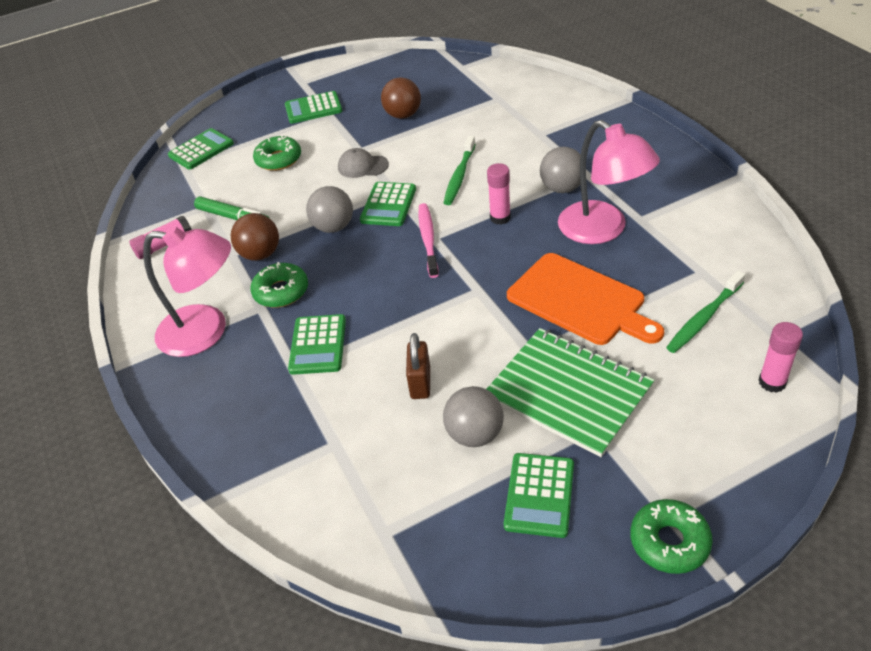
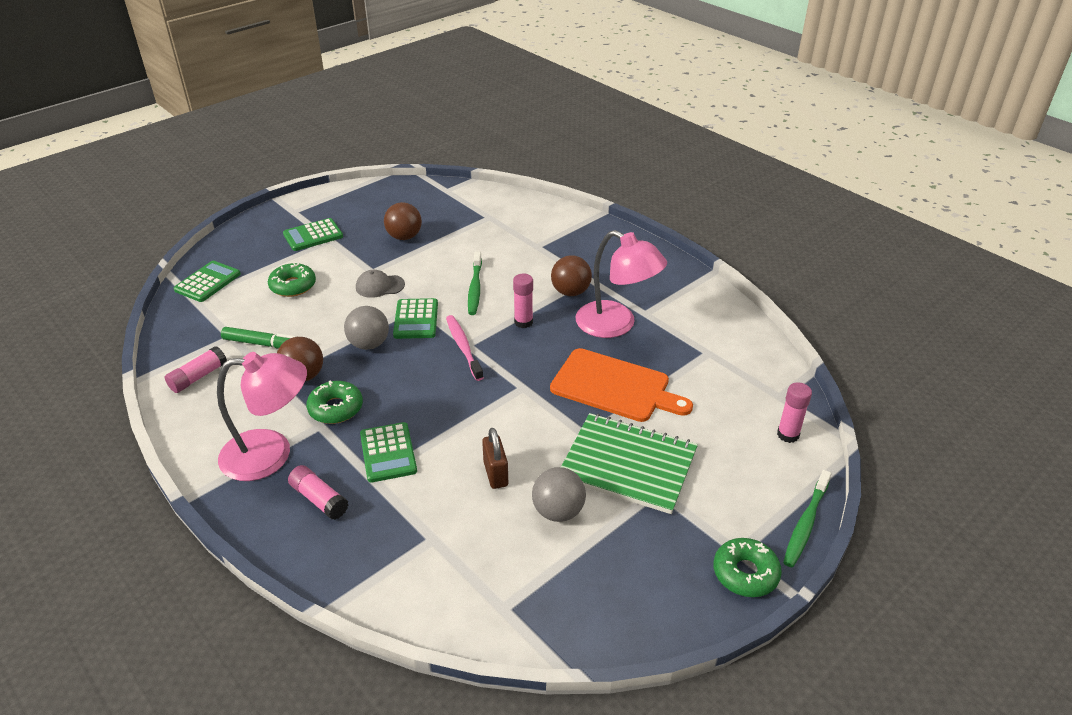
camera: 20 degrees left, 5 degrees down
(237, 385) = (319, 499): none -> pink glue stick
(539, 495) = (629, 553): green calculator -> none
(562, 188) = (570, 292): grey ball -> brown ball
(704, 318) = (720, 389): green toothbrush -> green toothbrush (806, 523)

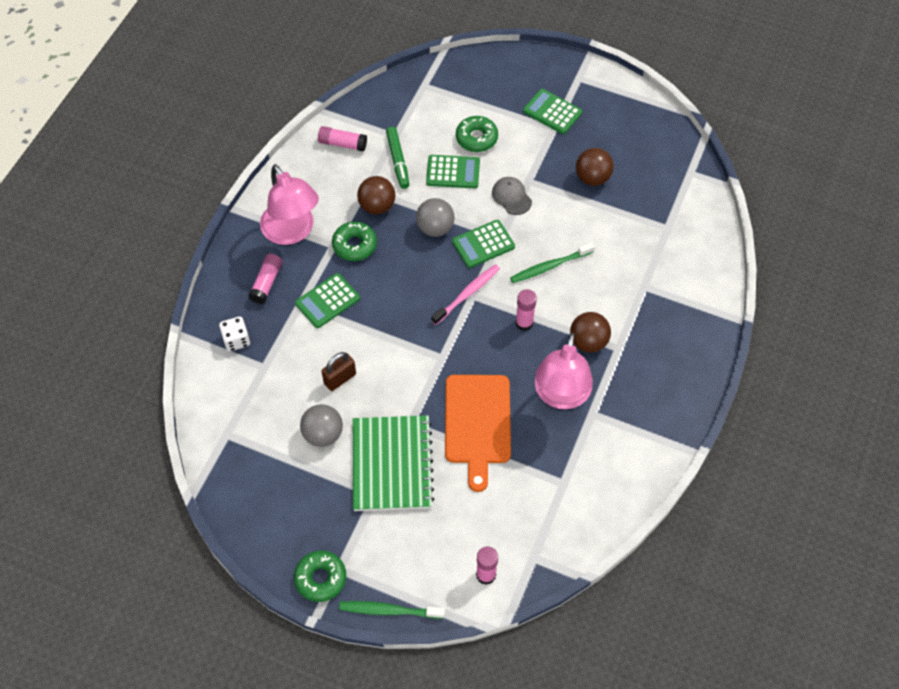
camera: 65 degrees right, 20 degrees up
(207, 282) = (448, 81): green calculator -> green calculator (453, 172)
(375, 554) = (236, 340): none -> white dice

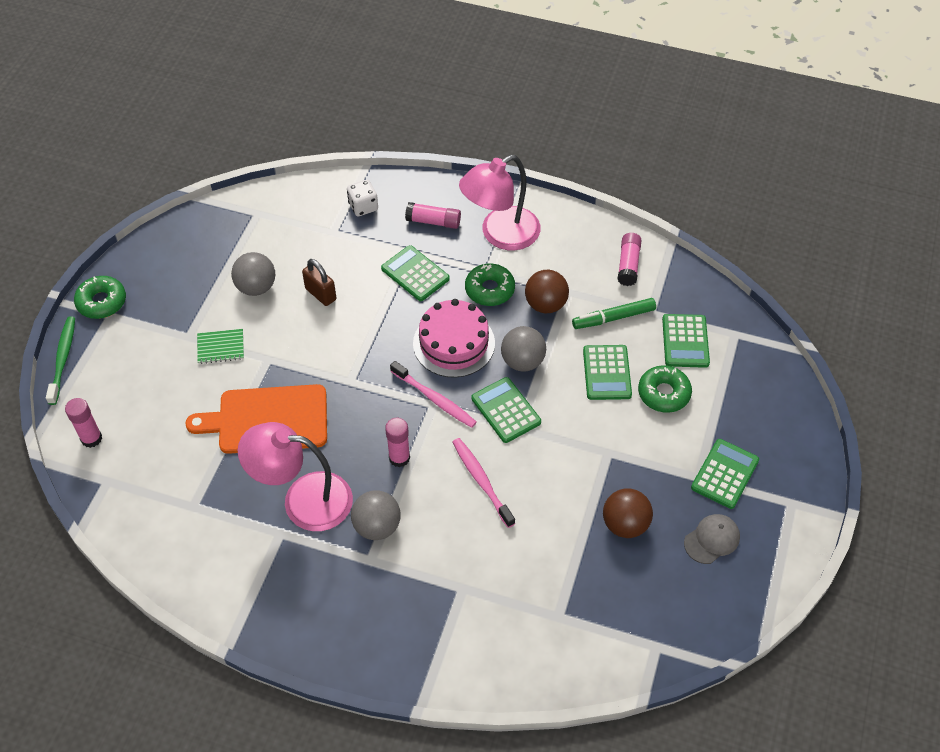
camera: 85 degrees right, 5 degrees down
(392, 464) = (220, 347): green notebook -> green notebook, size x0.44
(410, 276) = (454, 343): none -> pink cake
(427, 117) = (685, 341): none -> green calculator
(511, 197) = (580, 435): grey cap -> grey cap (712, 540)
(550, 266) = (482, 481): green toothbrush -> pink toothbrush
(588, 342) = (377, 526): brown ball -> grey ball

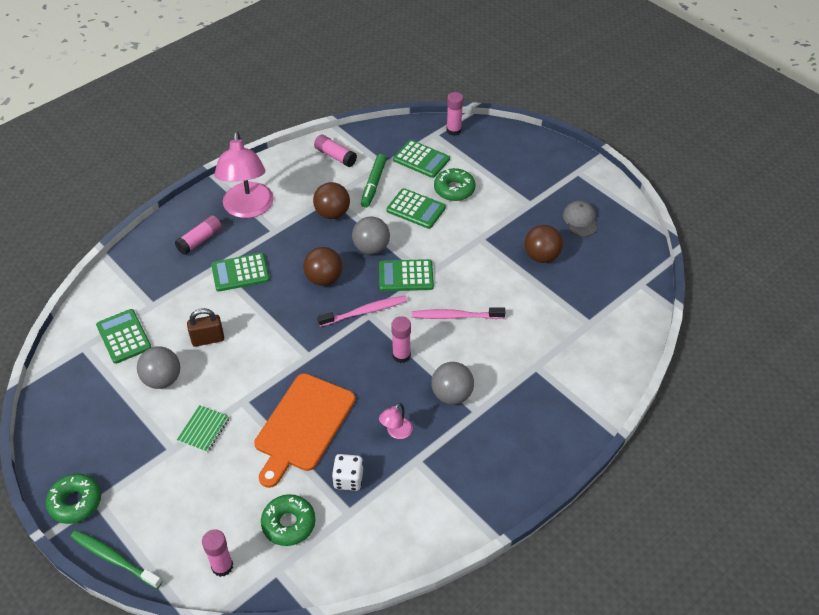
camera: 60 degrees left, 5 degrees down
(303, 500) = (396, 432): pink lamp -> pink lamp, size x0.42
(363, 207) = (144, 275): white dice -> white dice (348, 479)
(454, 343) = (324, 279): pink cake -> brown ball
(489, 289) = (293, 237): green donut -> green donut (288, 524)
(724, 474) = (536, 191): green calculator -> green calculator (123, 337)
(756, 349) = (453, 130): none -> pink glue stick

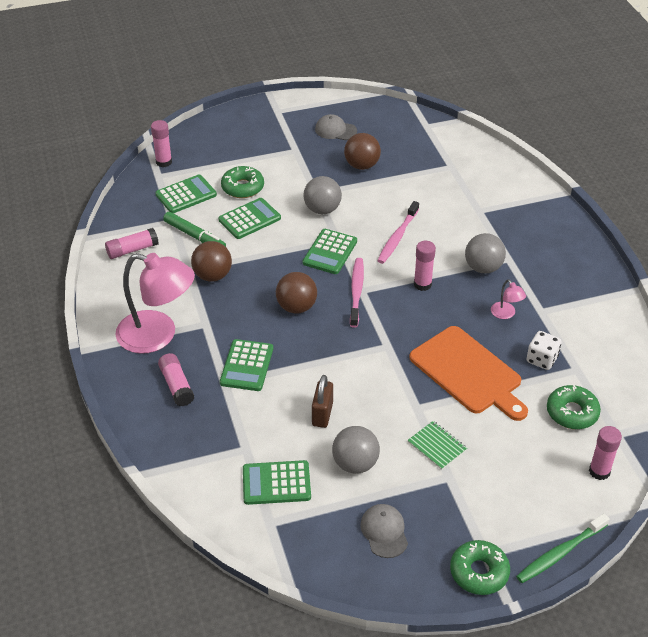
camera: 65 degrees left, 5 degrees down
(97, 423) = (384, 532): none -> grey cap
(371, 248) = (279, 263): grey ball -> grey ball (322, 209)

